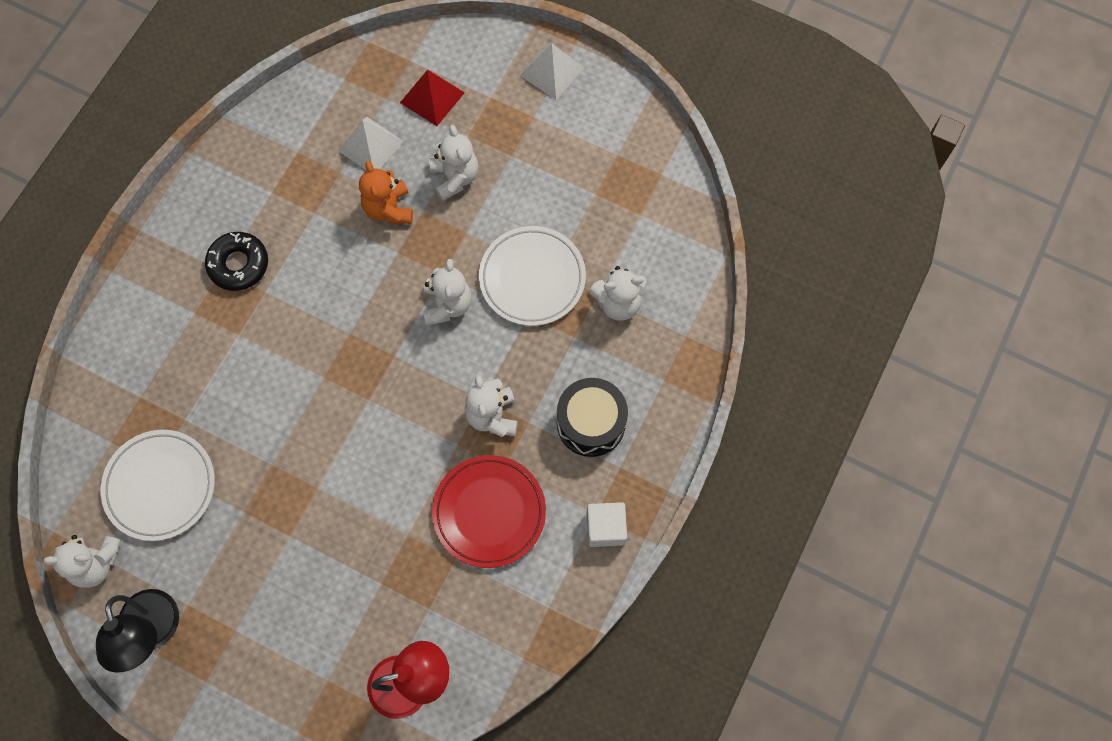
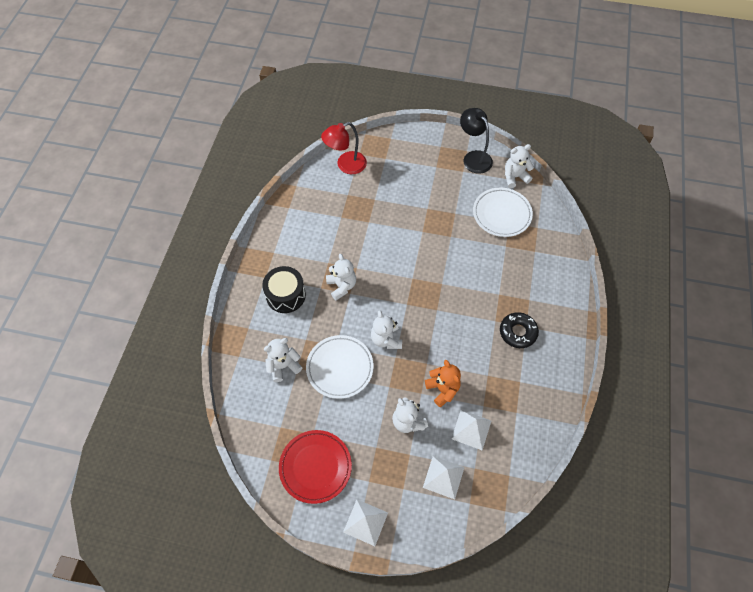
camera: 165 degrees right, 10 degrees down
(432, 97) = (443, 477): red pyramid -> white pyramid
(489, 512) = (330, 240): red plate -> red plate (315, 467)
(605, 528) = (267, 247): white cube -> none

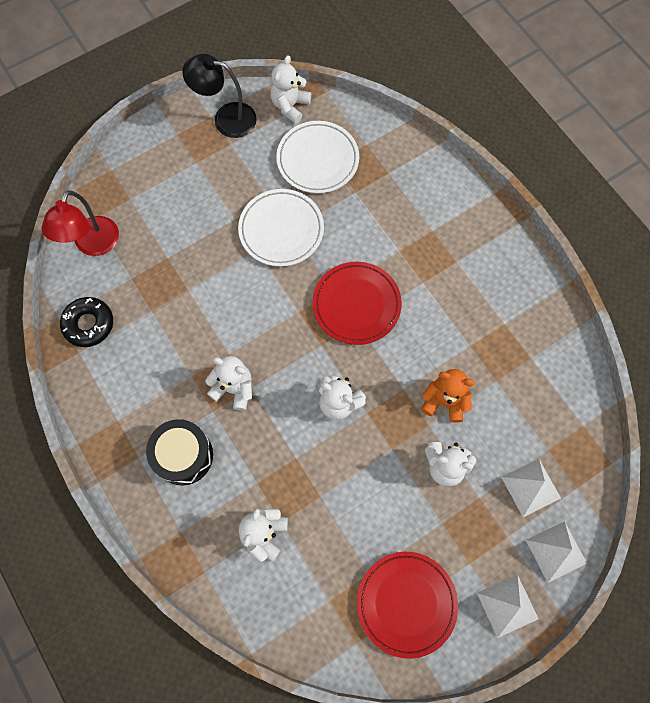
camera: 45 degrees left, 10 degrees up
(340, 368) = (324, 478): white plate -> white plate (281, 230)
(446, 301) = (356, 305): none -> red plate
(471, 429) = (509, 415): white pyramid -> white pyramid (556, 551)
(518, 332) = (455, 275): black donut -> black donut (89, 324)

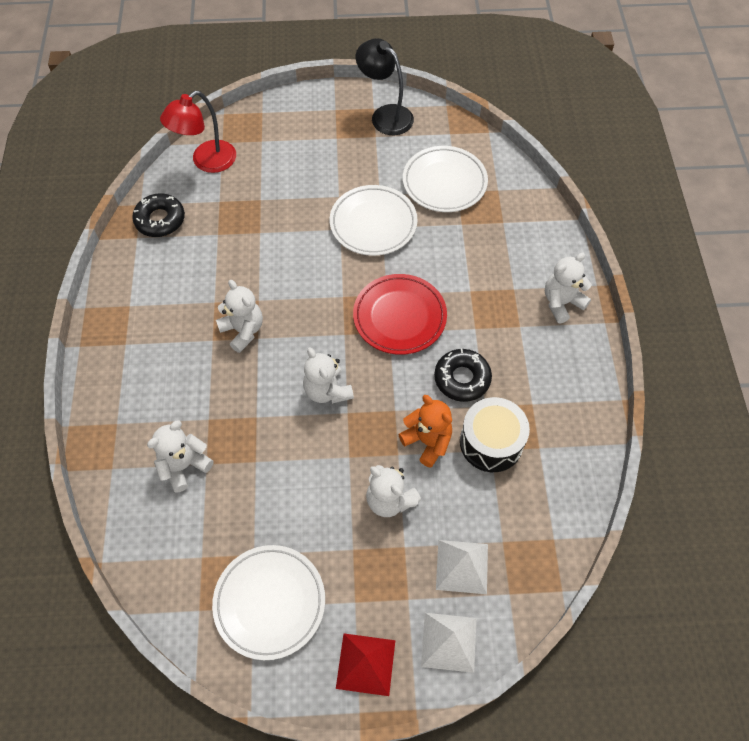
camera: 30 degrees right, 10 degrees down
(183, 455) = (162, 363): black drum -> black drum (491, 442)
(290, 106) = (448, 129): white teddy bear -> white teddy bear (561, 303)
(406, 603) = (270, 602): red plate -> white plate
(439, 332) = (462, 378): none -> black donut
(507, 606) = (365, 664): white pyramid -> red pyramid

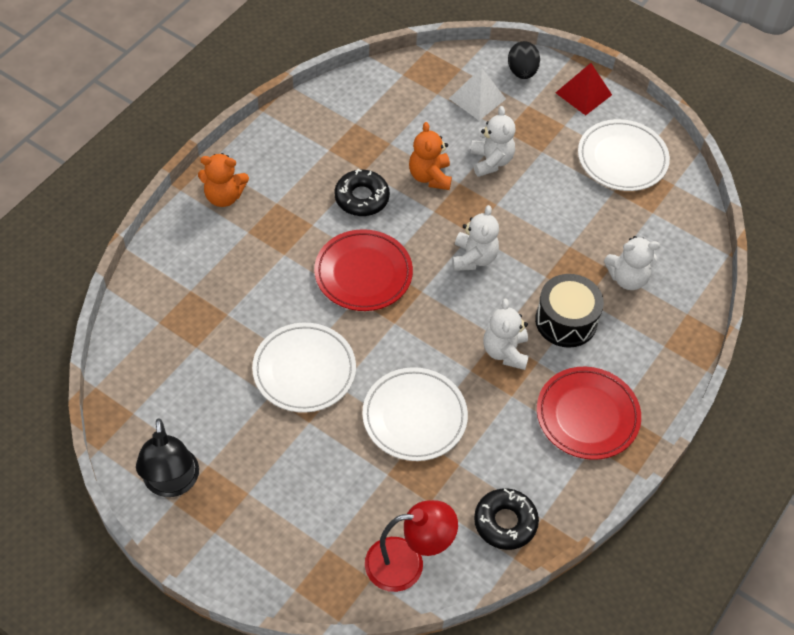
camera: 145 degrees left, 5 degrees down
(147, 324) = (587, 416): none -> red plate
(444, 182) = (197, 364): white plate -> white plate (414, 417)
(449, 642) = (522, 72): white pyramid -> black egg
(491, 442) = (385, 147): black drum -> black drum (566, 321)
(561, 303) = (224, 196): white teddy bear -> orange teddy bear

